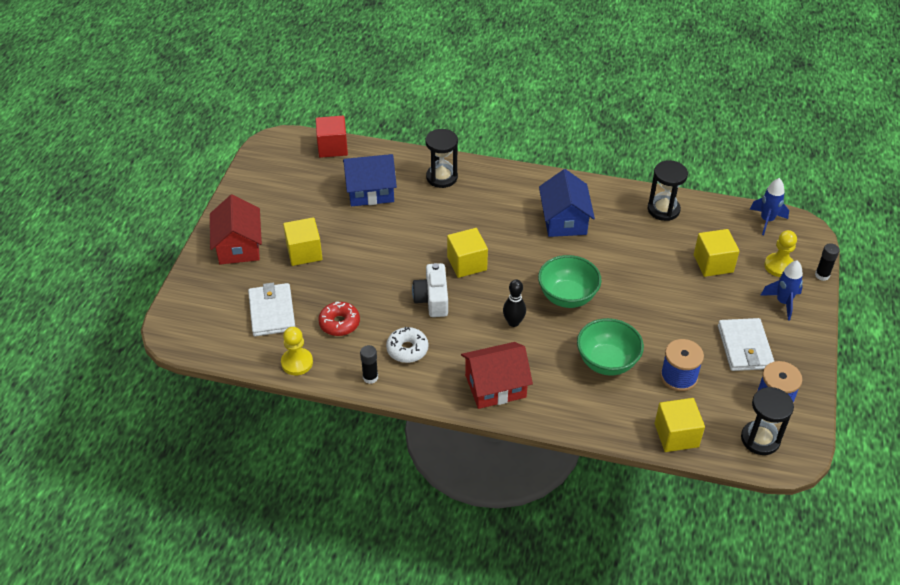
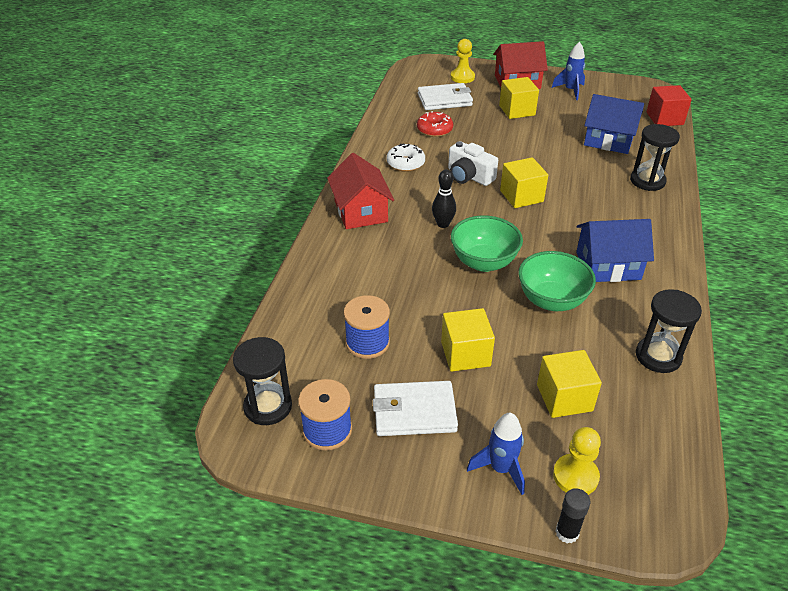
camera: 90 degrees right, 5 degrees down
(297, 362) = (390, 113): yellow pawn -> yellow pawn (462, 77)
(370, 191) = (608, 140): blue house -> blue house turned 60 degrees counterclockwise
(370, 377) = (374, 146): black glue stick -> none
(432, 299) = (469, 176): white camera -> white camera turned 135 degrees counterclockwise
(607, 362) = (390, 286): green bowl -> green bowl (551, 300)
(676, 435) = (285, 332): yellow cube -> yellow cube (465, 354)
(767, 220) = (675, 476): blue rocket -> blue rocket (570, 90)

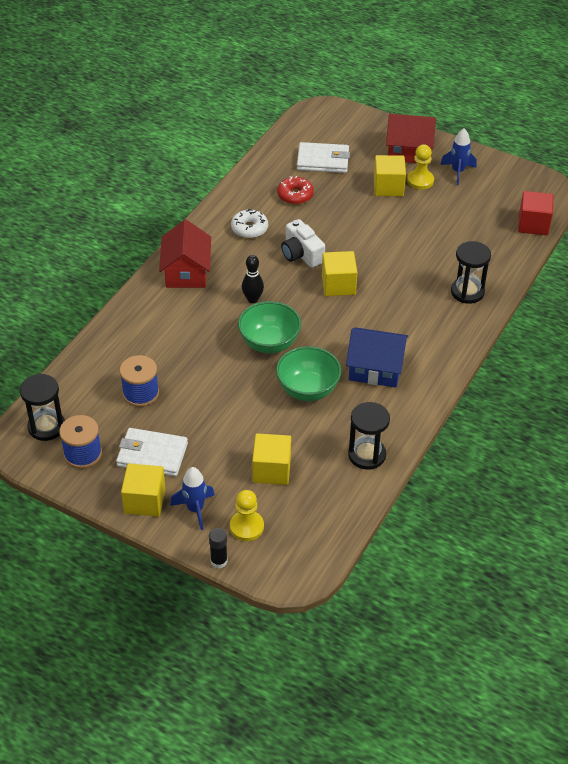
camera: 15 degrees right, 5 degrees up
(462, 77) = (355, 135): yellow pawn -> yellow pawn (420, 180)
(465, 354) = (213, 419): yellow cube -> yellow cube (145, 501)
(608, 140) = (459, 239): blue house -> none

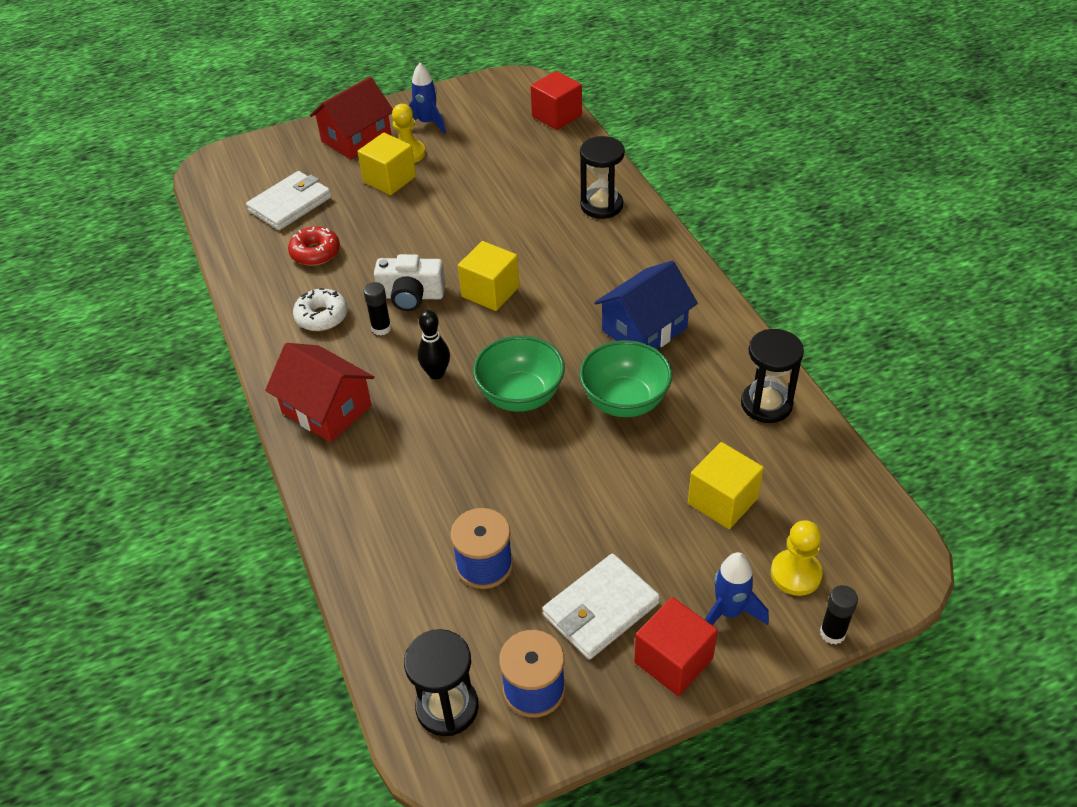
camera: 50 degrees left, 0 degrees up
(145, 501) = (673, 660): yellow cube -> red cube
(264, 257) = (381, 328): none -> black glue stick

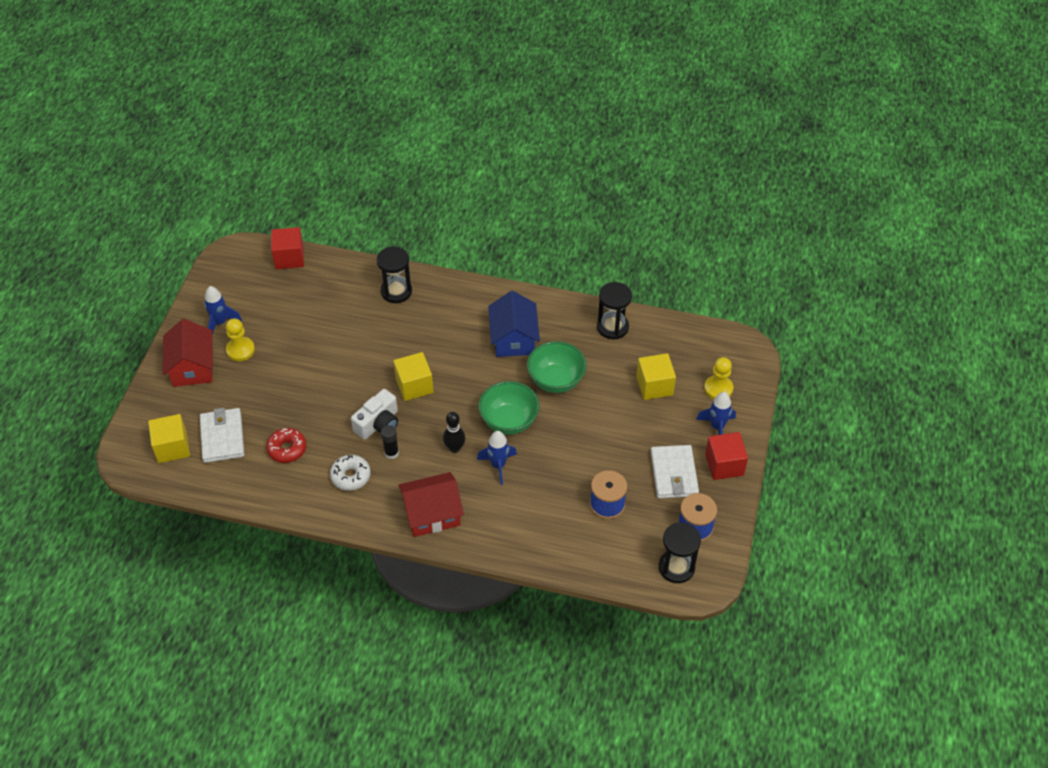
camera: 55 degrees left, 5 degrees up
(389, 179) = (256, 373): yellow cube -> yellow cube (172, 447)
(447, 425) = (498, 465): none -> blue rocket
(832, 633) = (759, 398): black glue stick -> none

